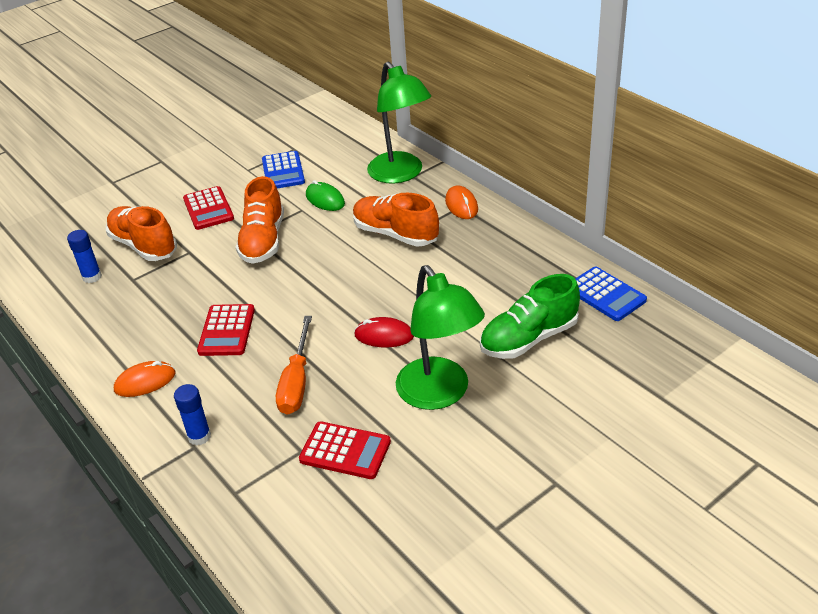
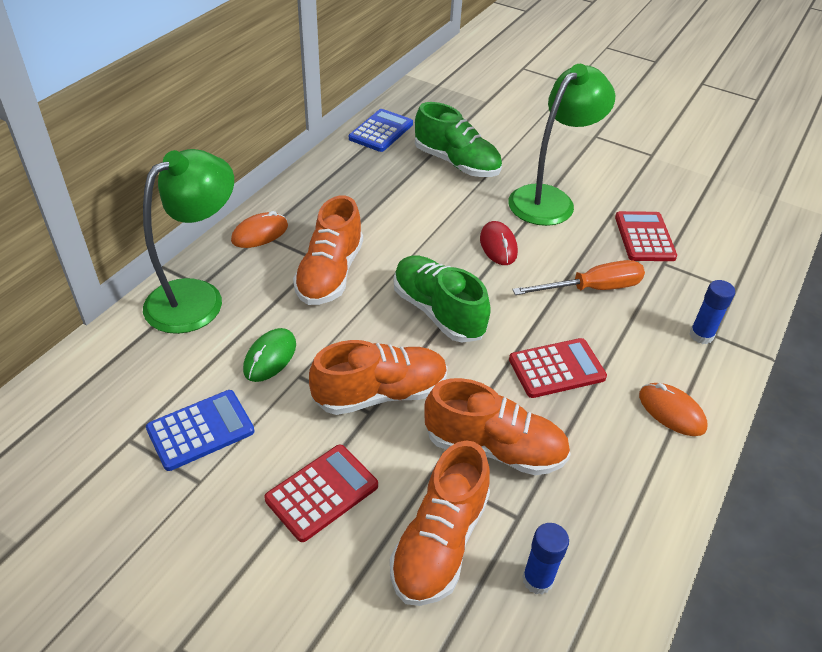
camera: 115 degrees left, 5 degrees up
(185, 281) = (494, 448): none -> orange shoe
(323, 282) = (438, 311): none -> green shoe

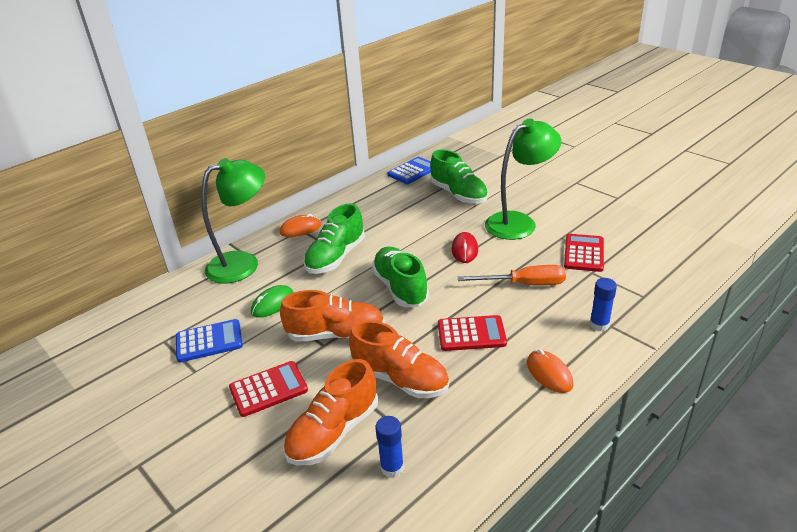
camera: 20 degrees right, 10 degrees down
(330, 274) = (336, 257): orange shoe -> green shoe

